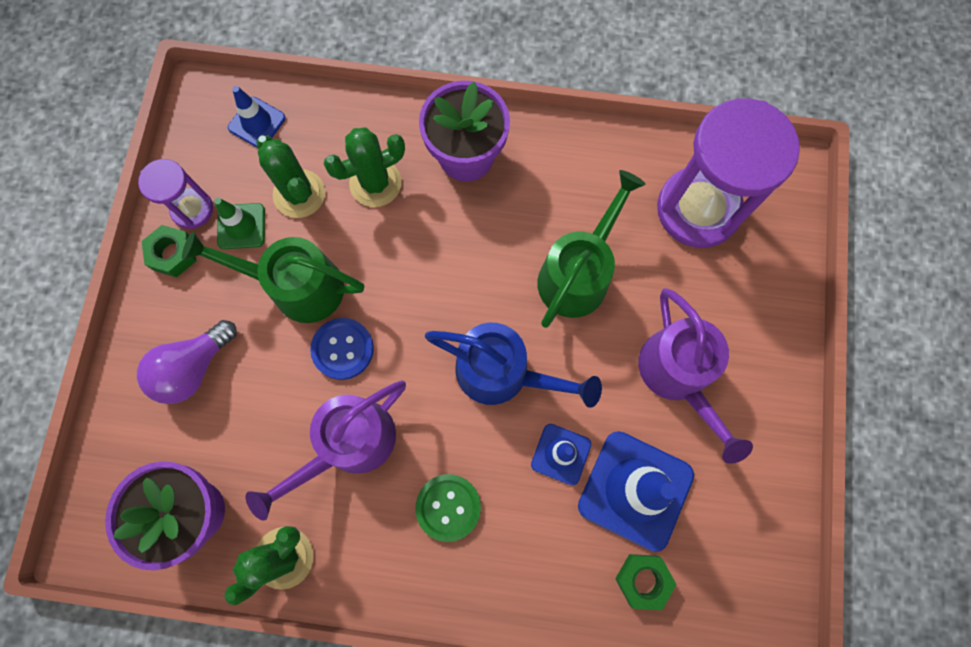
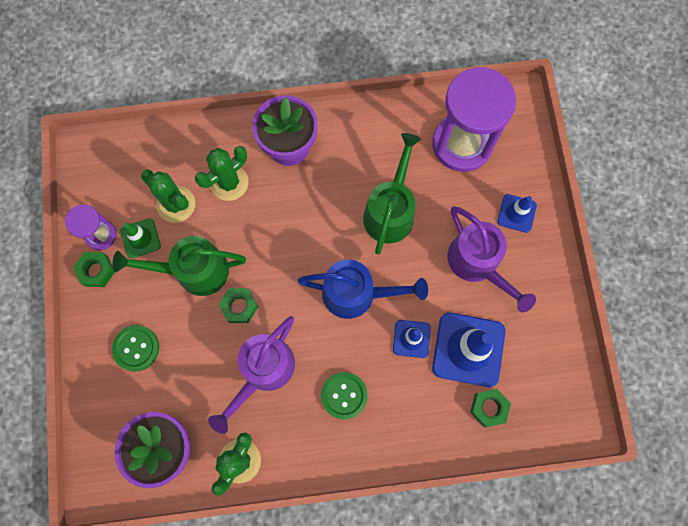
camera: 15 degrees left, 0 degrees up
(193, 368) = (136, 348): purple light bulb -> green button
(257, 123) = (129, 160): blue traffic cone -> blue traffic cone (516, 213)
(342, 349) = (239, 306): blue button -> green nut

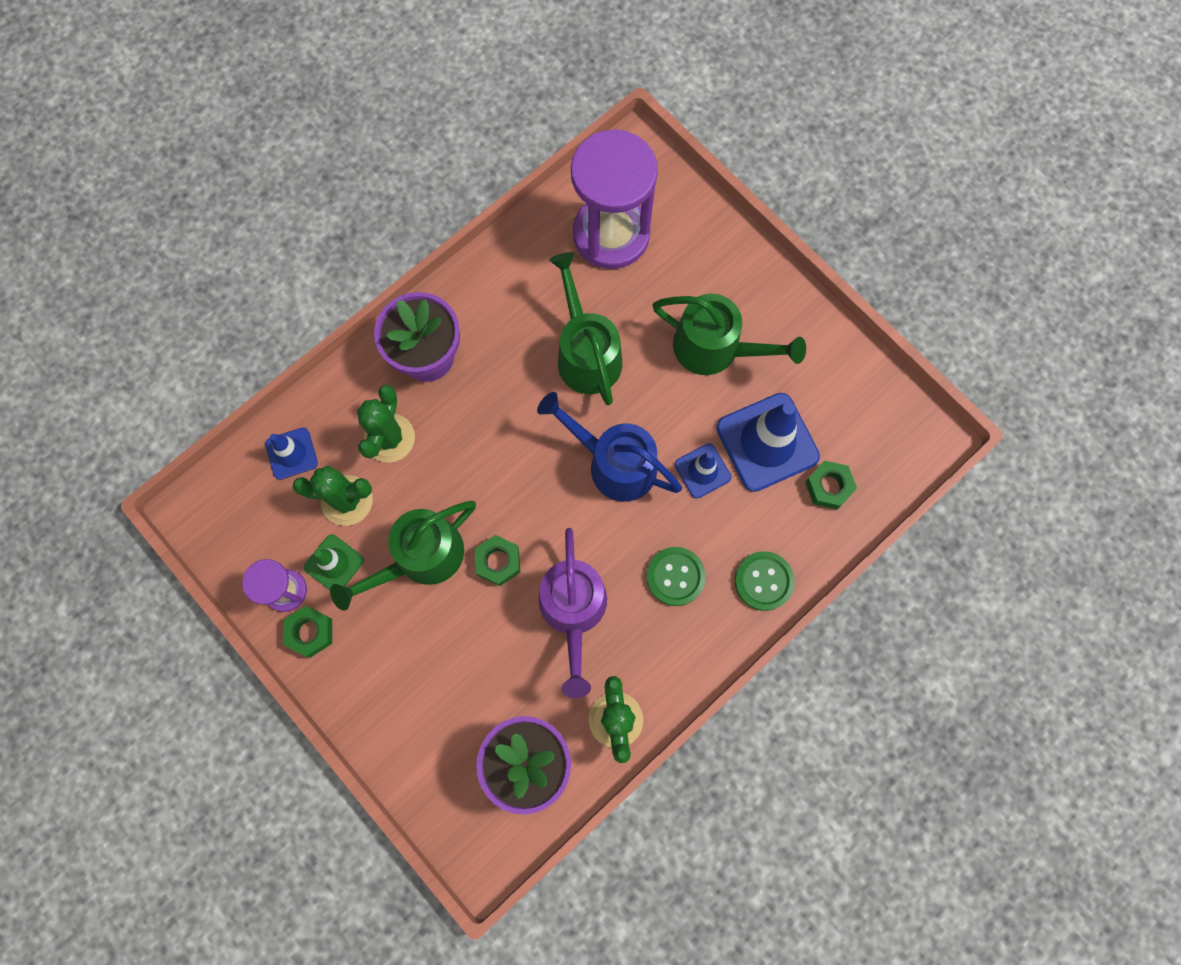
camera: 35 degrees left, 0 degrees up
(136, 348) = (417, 683): green button -> green button (763, 581)
(357, 294) = (613, 463): blue watering can -> blue watering can turned 120 degrees counterclockwise
(478, 264) = (716, 349): purple watering can -> green watering can
(516, 213) = (718, 270): blue traffic cone -> blue traffic cone (291, 453)

